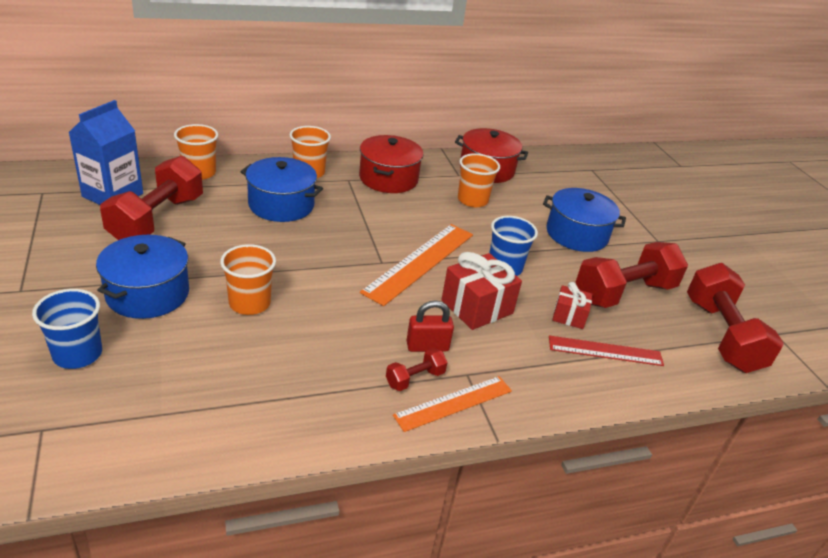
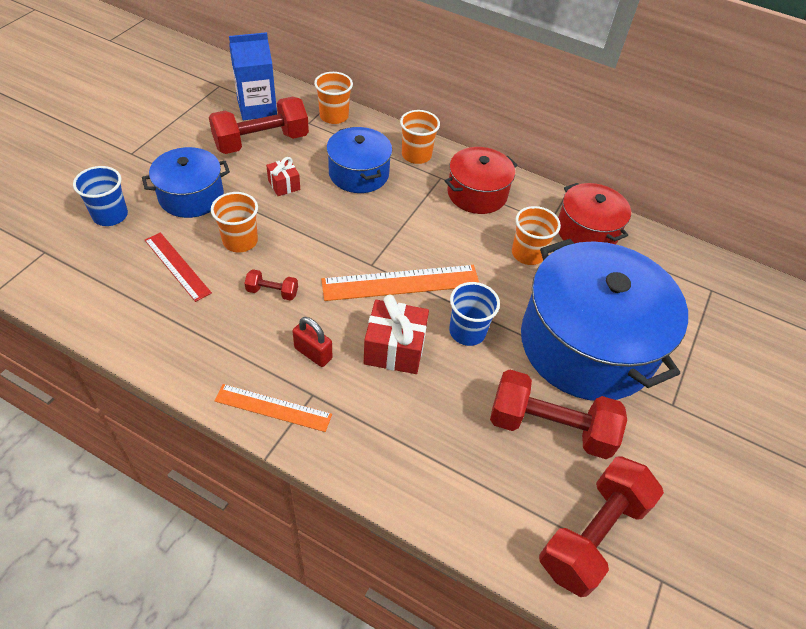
camera: 45 degrees right, 15 degrees up
(415, 379) = (272, 370): red dumbbell -> red dumbbell (272, 292)
(569, 316) = (463, 410): red gift -> red gift (284, 185)
(576, 234) = (587, 344): blue pot -> blue pot, size x1.89
(605, 351) = (450, 461): red ruler -> red ruler (177, 266)

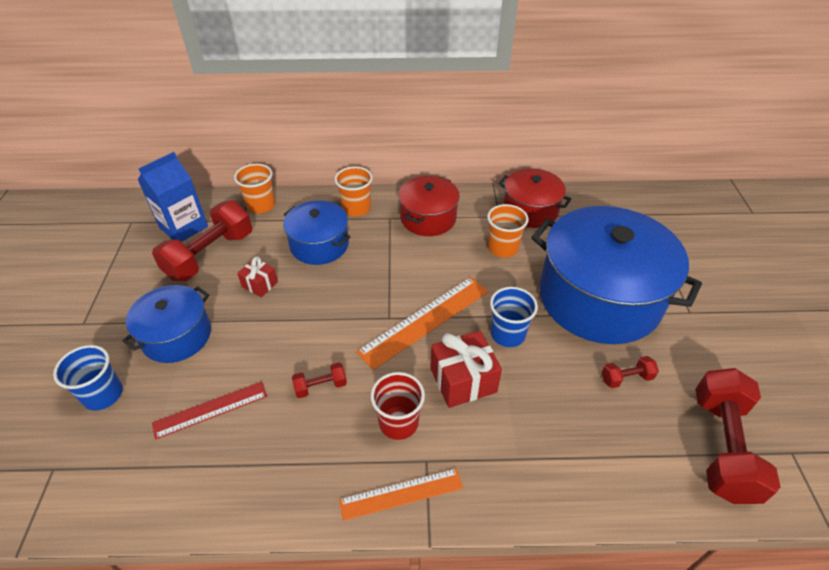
camera: 25 degrees left, 5 degrees down
(177, 266) = (210, 409): red ruler -> red ruler turned 45 degrees counterclockwise
(240, 241) = (256, 354): orange cup -> none
(313, 353) = (398, 422): red padlock -> red cup
(549, 427) = (626, 378): red dumbbell -> red dumbbell, size x0.45

